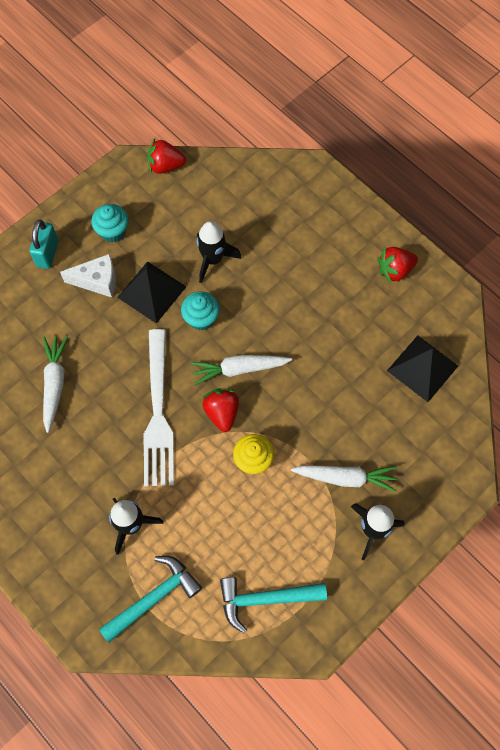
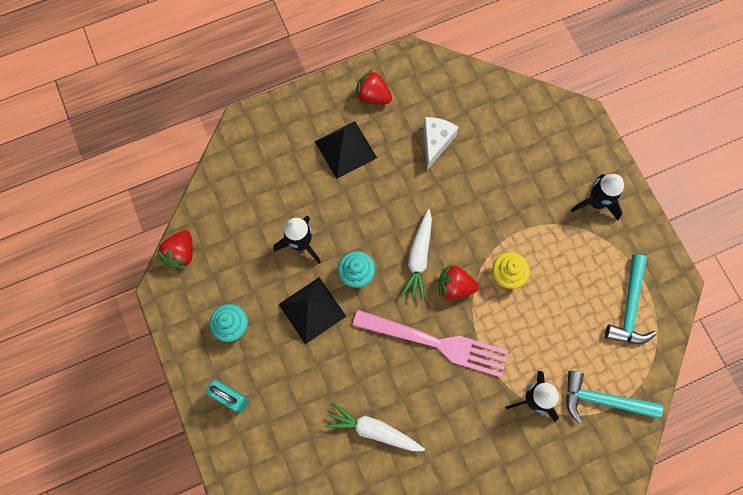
camera: 70 degrees left, 5 degrees up
(97, 281) = (281, 357): white cheese -> white cheese (435, 143)
(153, 597) = (603, 400): turquoise hammer -> turquoise hammer turned 60 degrees counterclockwise
(158, 413) = (436, 343): white fork -> pink fork
(345, 478) = (546, 207): white carrot -> none
(394, 270) = (372, 96): red strawberry -> red strawberry turned 120 degrees clockwise
(422, 368) = (470, 110): black pyramid -> black pyramid (345, 149)

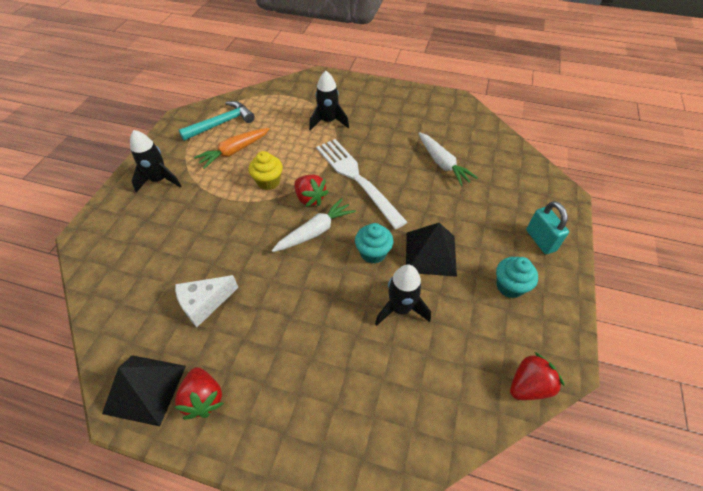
camera: 140 degrees left, 20 degrees down
(345, 149) = (284, 363): black pyramid -> black pyramid (145, 389)
(436, 343) = (357, 178): pink fork -> white fork
(575, 283) = (234, 151): none -> orange carrot
(603, 400) = (291, 100): turquoise hammer -> none

